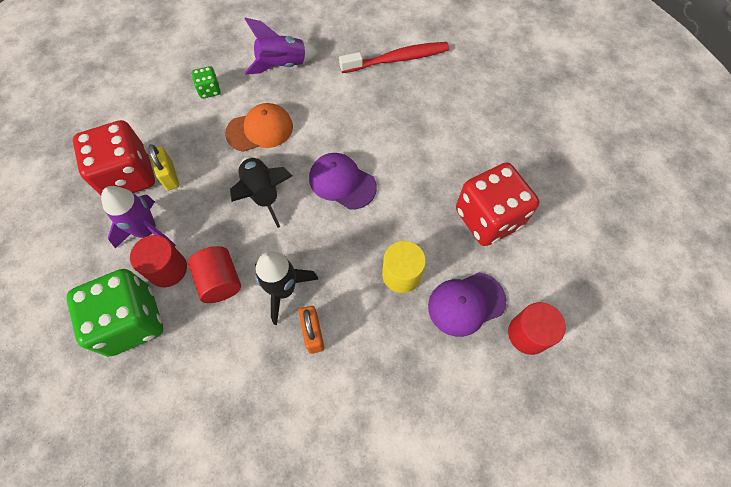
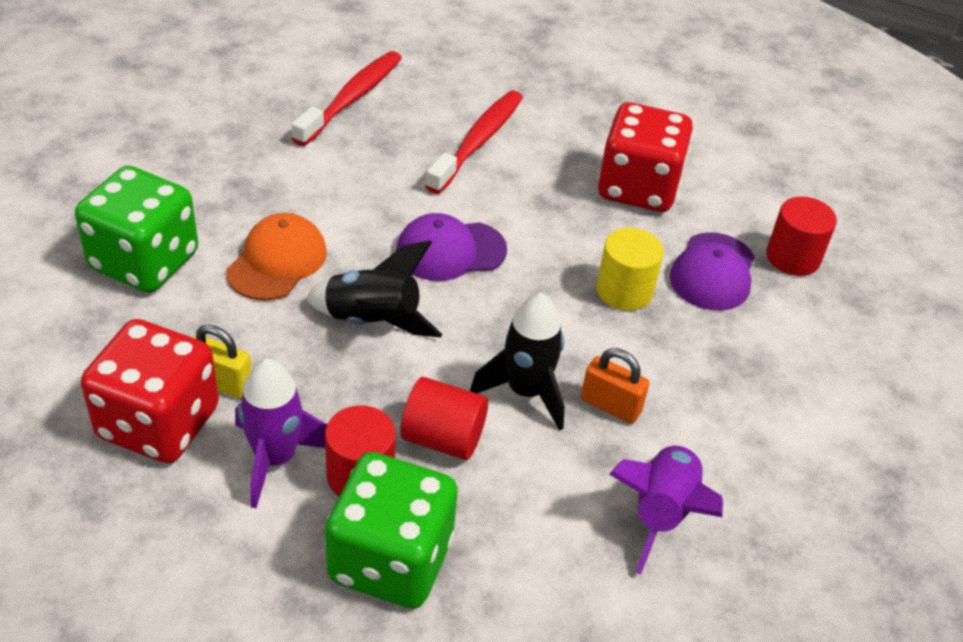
camera: 50 degrees left, 20 degrees down
(209, 90) = (144, 261): green dice -> green dice, size x2.23
(282, 65) = (213, 180): purple rocket -> purple rocket (661, 513)
(432, 127) = (478, 141): none -> red toothbrush

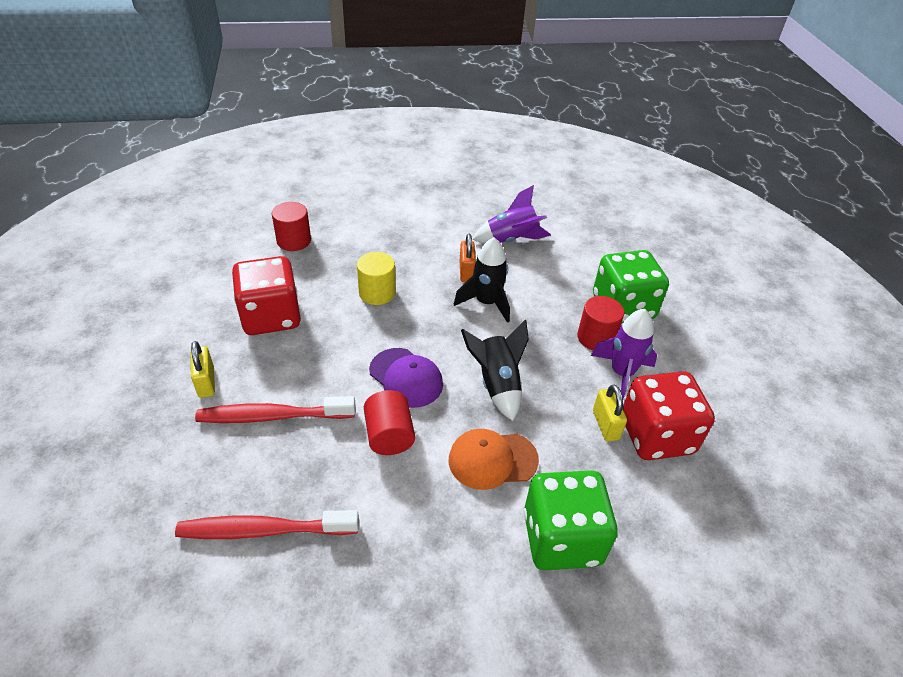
camera: 120 degrees left, 0 degrees up
(443, 438) = (544, 319): red cylinder -> red cylinder (389, 435)
(562, 117) = (206, 382): none -> yellow padlock
(713, 272) = (331, 265): purple cap -> none

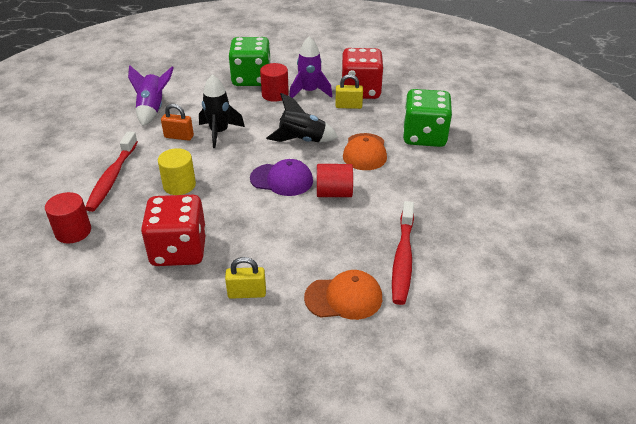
camera: 75 degrees left, 5 degrees down
(195, 472) = (344, 298): none -> orange cap
(272, 416) = (298, 252): red toothbrush -> red toothbrush (112, 178)
(406, 378) = (282, 180): purple cap -> purple cap turned 45 degrees clockwise

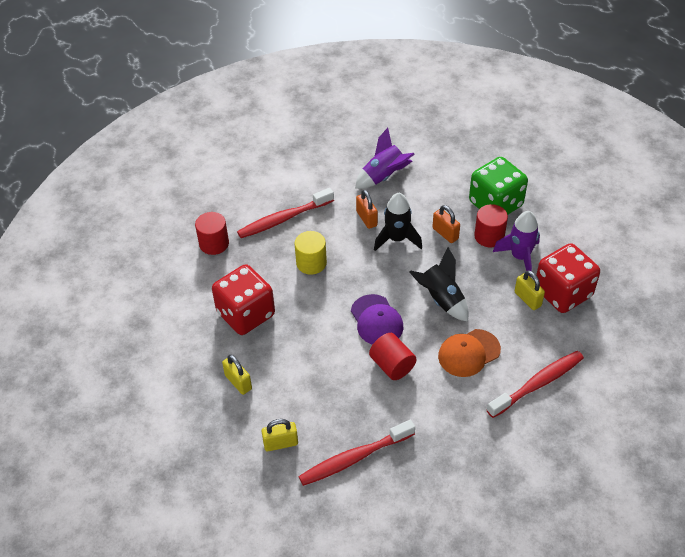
camera: 55 degrees right, 10 degrees up
(246, 110) = (445, 233): none -> orange padlock
(344, 298) = (281, 443): orange cap -> yellow padlock
(424, 136) = (538, 384): green dice -> red toothbrush

